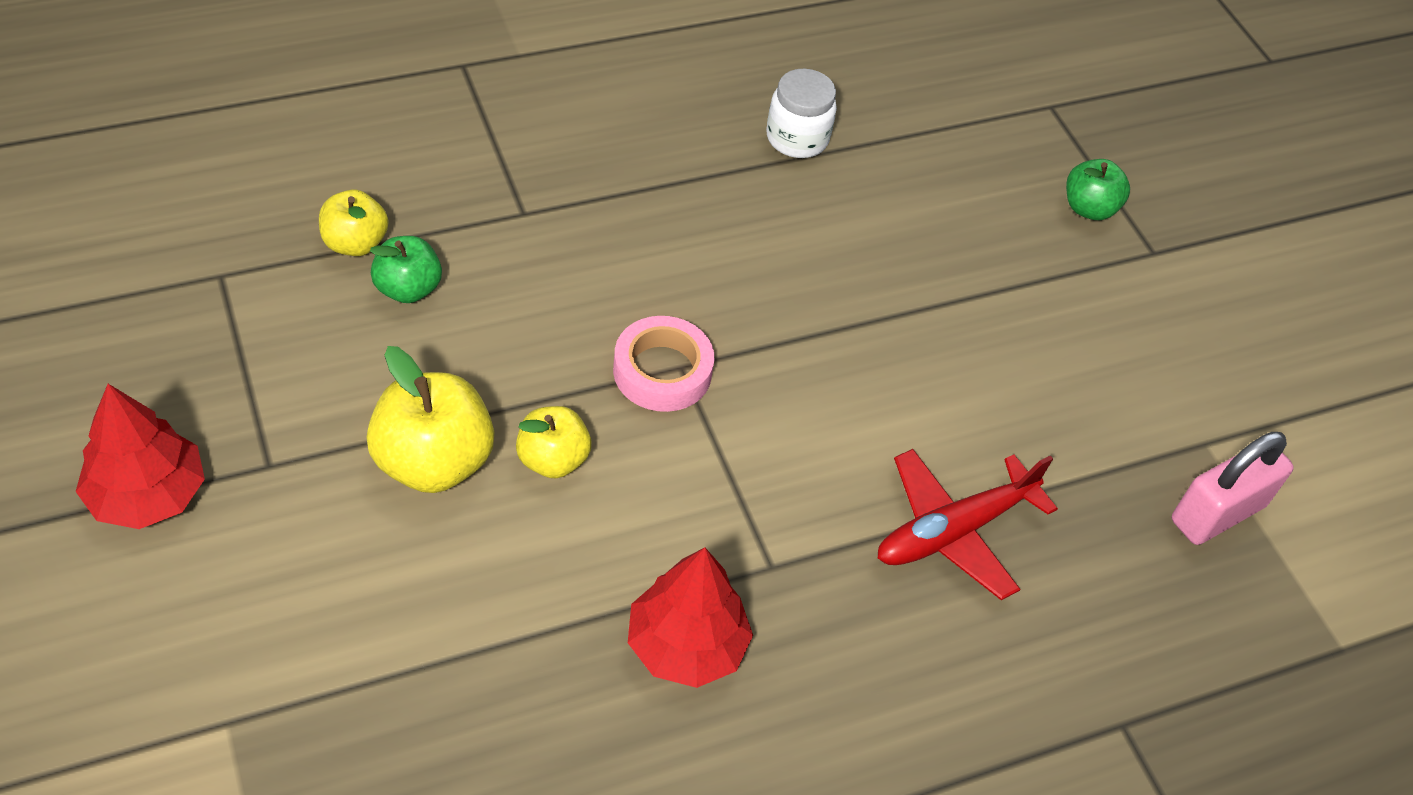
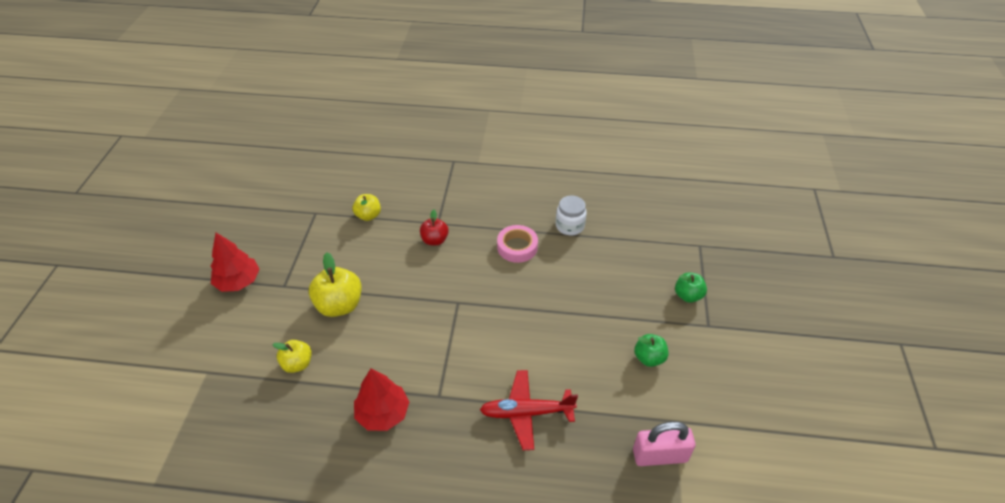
camera: 35 degrees right, 5 degrees down
(408, 289) = (375, 238): green apple -> green apple (649, 358)
(543, 252) = (435, 240): none -> red apple
(552, 459) = (383, 320): yellow apple -> yellow apple (297, 364)
(662, 371) = (449, 301): pink tape -> pink tape (517, 247)

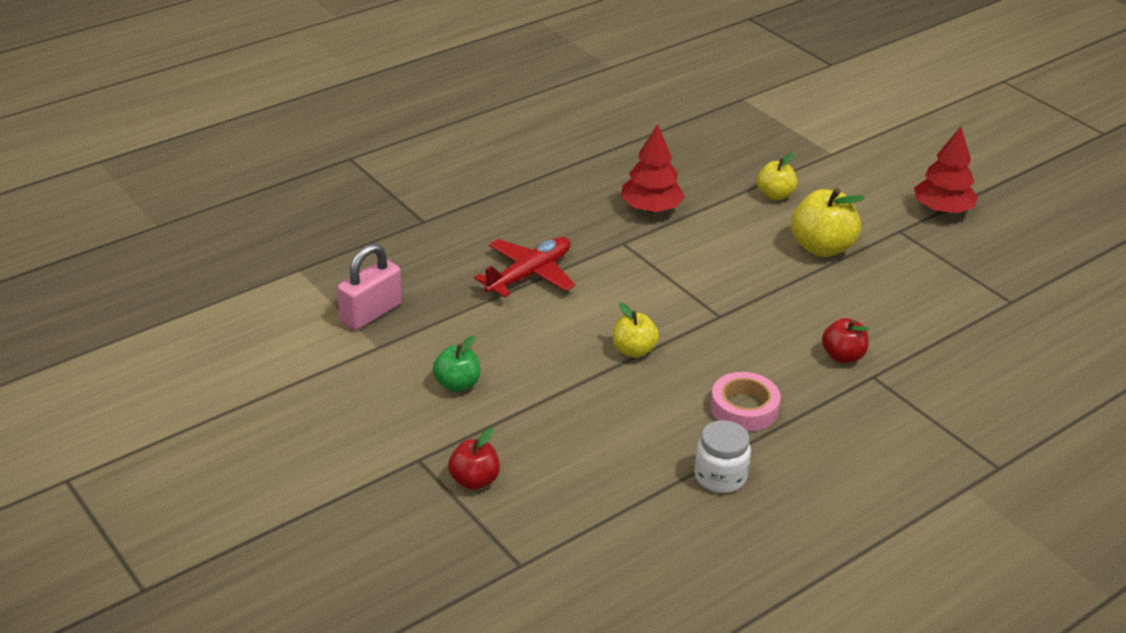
camera: 135 degrees right, 10 degrees down
(368, 215) = (956, 334): yellow apple -> yellow apple (634, 350)
(688, 295) = (474, 480): green apple -> red apple

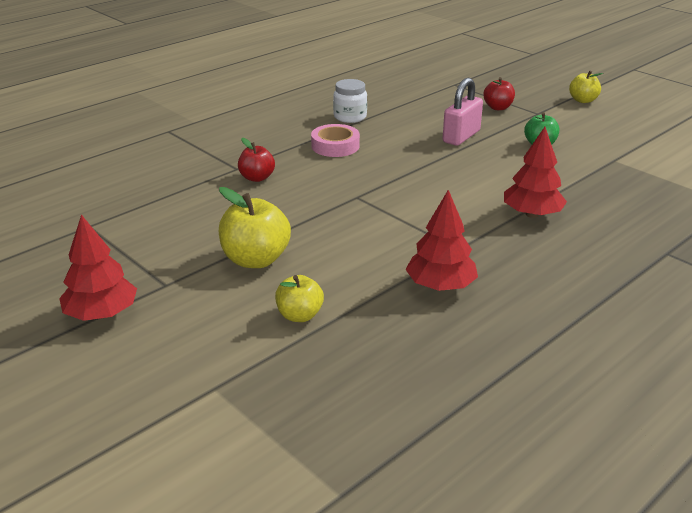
camera: 175 degrees right, 5 degrees down
(371, 313) = (639, 178): pink padlock -> pink padlock (461, 136)
(529, 274) = (532, 214): red plane -> red tree
(634, 350) = (421, 170): yellow apple -> yellow apple (583, 100)

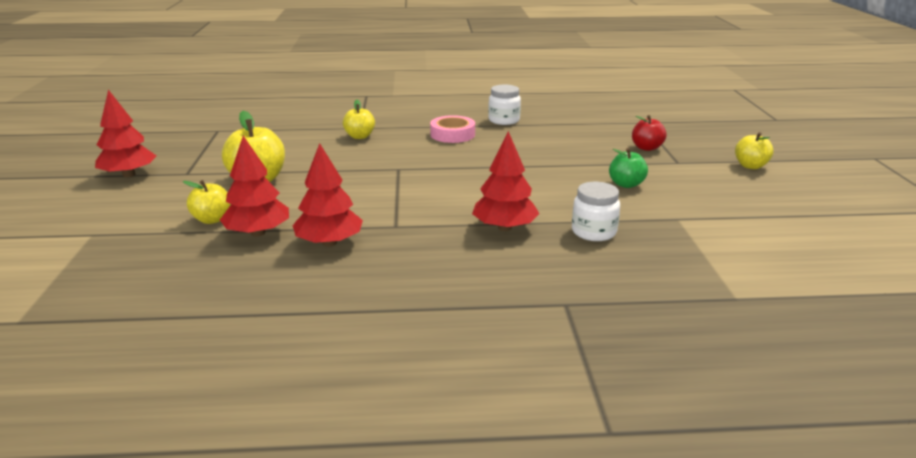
camera: 40 degrees right, 5 degrees down
(257, 178) = (359, 136): red apple -> yellow apple
(367, 307) = (258, 233): none -> red tree
(461, 136) = (566, 157): pink padlock -> none
(589, 192) = (593, 232): none -> white jar

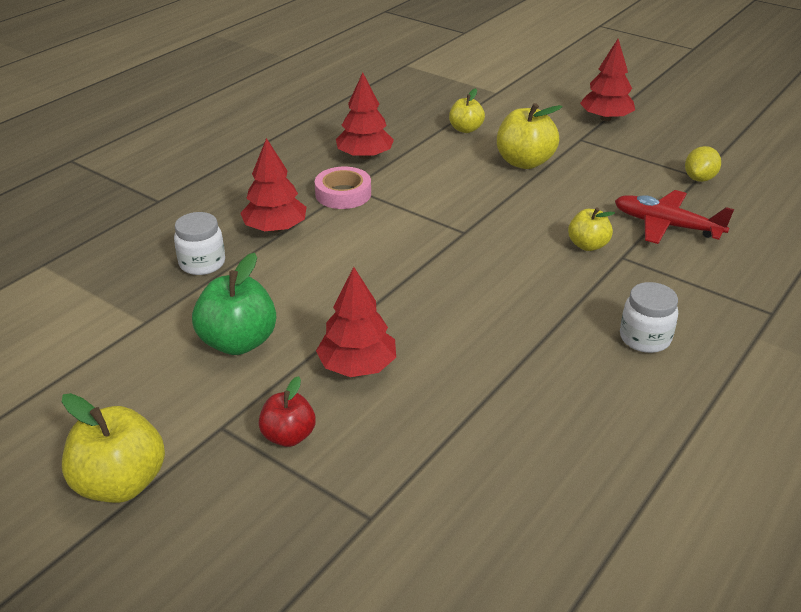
camera: 130 degrees right, 10 degrees up
(221, 129) = (699, 178): none -> yellow lemon
(258, 233) = (419, 138): red tree -> red tree (357, 366)
(304, 125) = (666, 225): none -> red plane
(452, 134) = (524, 307): pink tape -> pink tape (343, 194)
(504, 120) = (532, 376): white jar -> white jar (645, 338)
(626, 184) = (238, 342): green apple -> green apple, size x1.63
(750, 166) = (121, 483): yellow apple -> yellow apple, size x1.63

